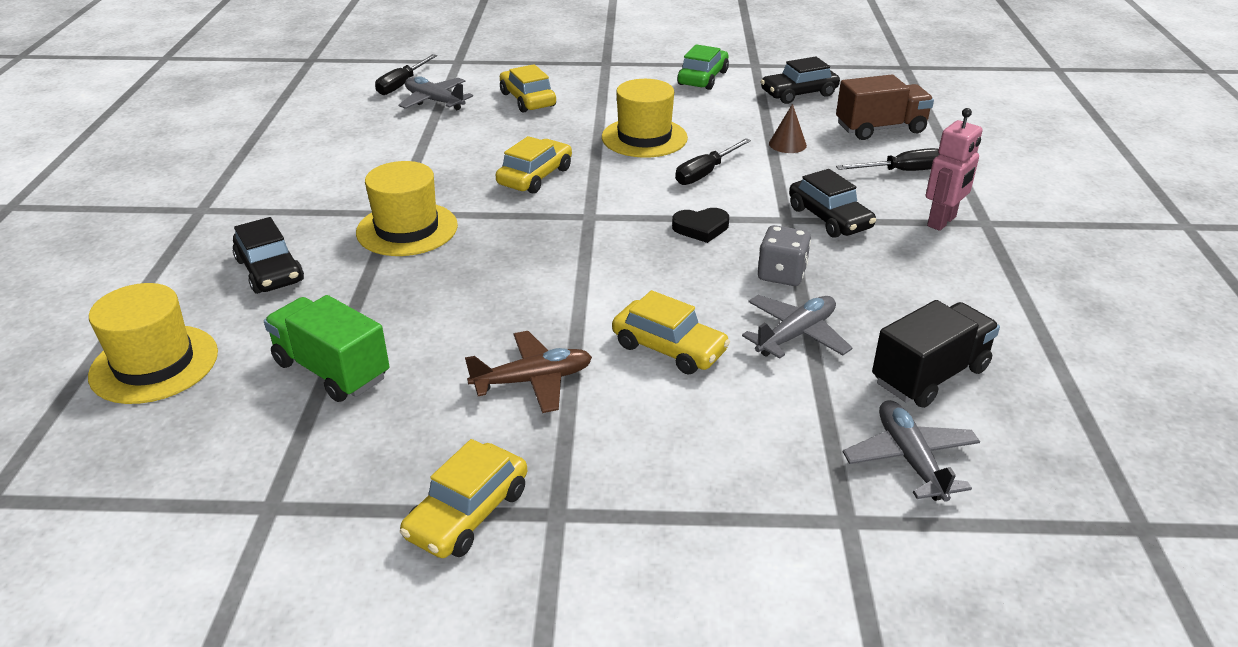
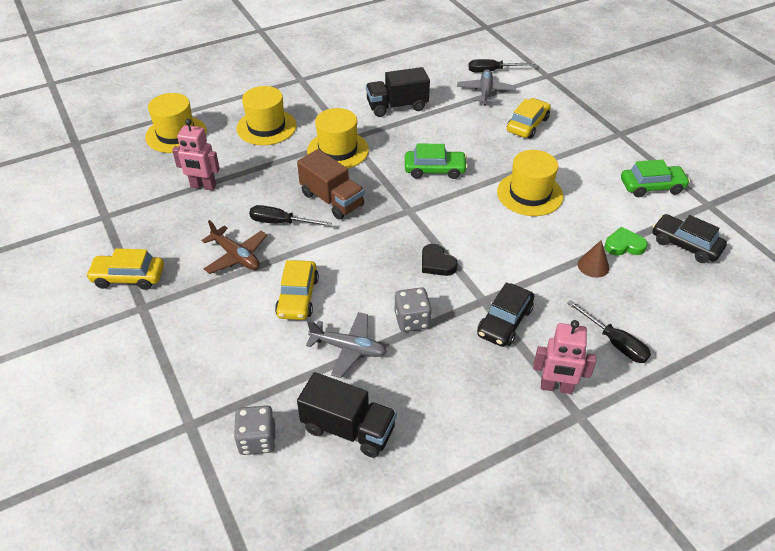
camera: 60 degrees right, 10 degrees up
(270, 271) = (266, 127): black car -> yellow hat
(332, 370) = (203, 186): green truck -> pink robot
(377, 161) = (397, 106): none -> black truck
(535, 176) = (435, 170): yellow car -> green car
(705, 173) = (509, 240): black screwdriver -> black screwdriver (281, 222)
(772, 120) = (624, 245): none -> green heart
(880, 128) = (676, 310): brown truck -> brown truck (332, 200)
(910, 459) = (257, 440): grey plane -> grey dice

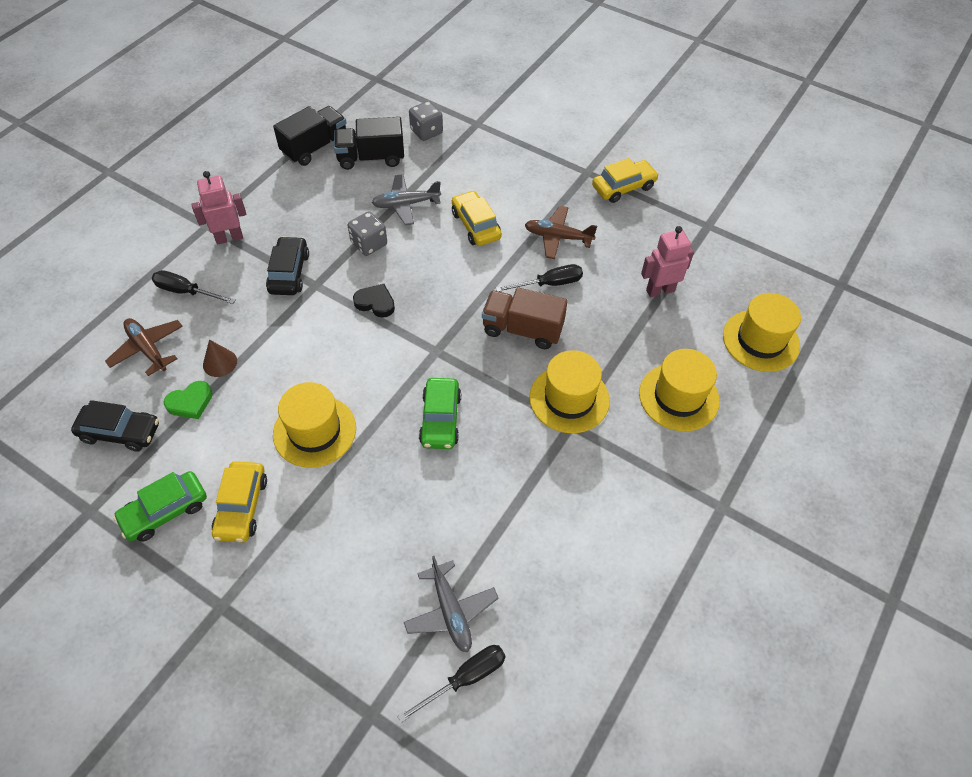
camera: 150 degrees right, 10 degrees up
(397, 106) = (554, 513): black truck -> black truck (315, 147)
(435, 170) = (440, 419): green car -> green car turned 60 degrees counterclockwise
(527, 125) = (360, 561): yellow car -> yellow car (242, 507)
(658, 301) = (148, 349): none -> brown plane

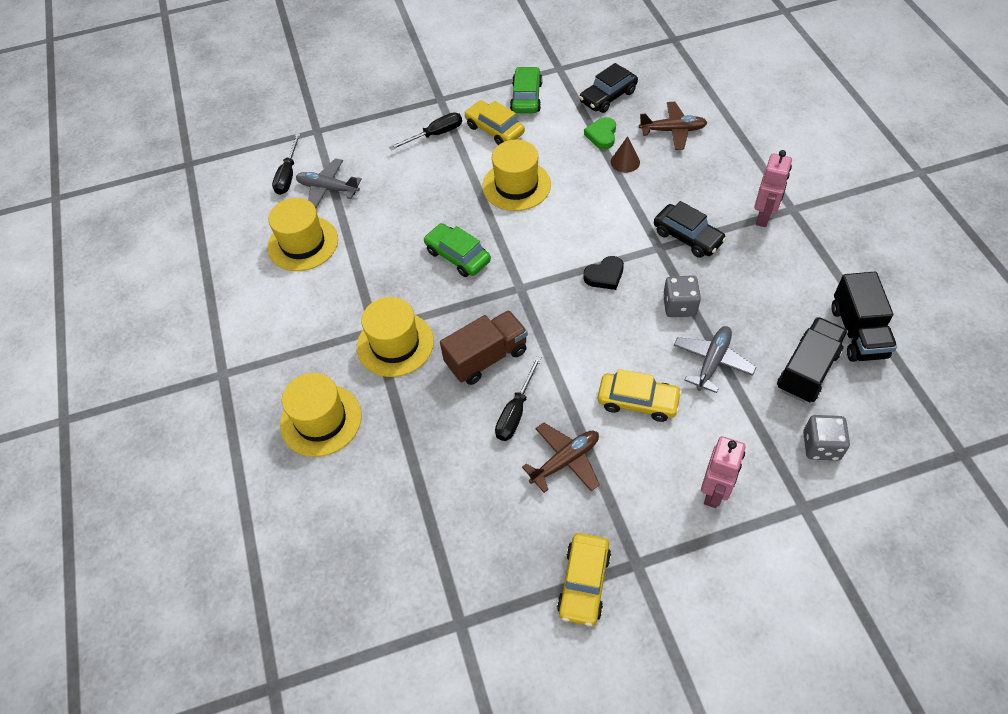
camera: 135 degrees right, 0 degrees up
(186, 292) = (717, 169): black screwdriver -> black screwdriver (435, 135)
(660, 290) = (427, 498): pink robot -> pink robot (714, 492)
(760, 340) = (300, 536): yellow hat -> yellow hat (303, 243)

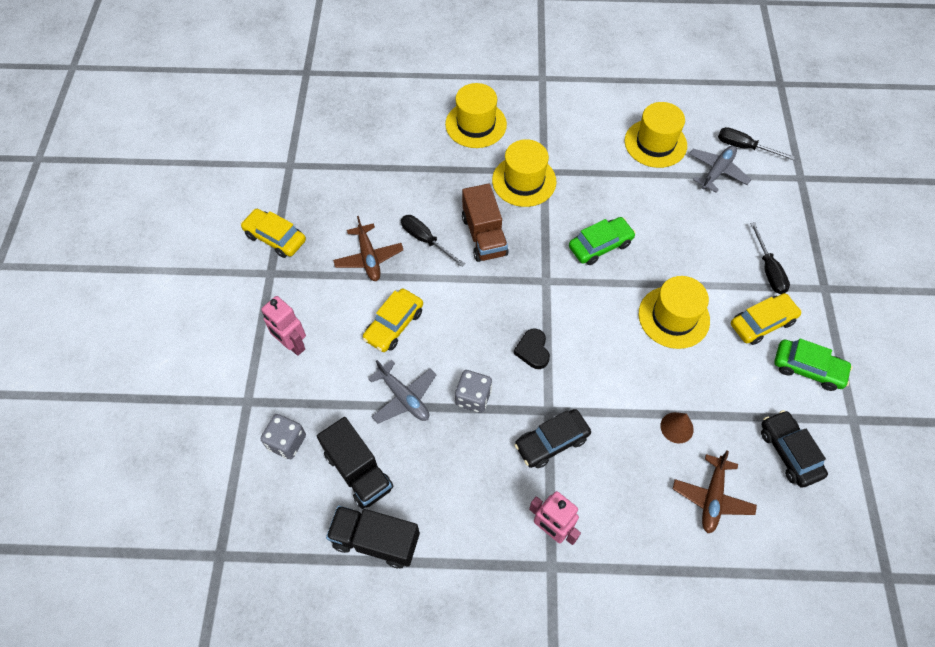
camera: 105 degrees right, 5 degrees up
(602, 135) = (725, 421): green heart -> none

